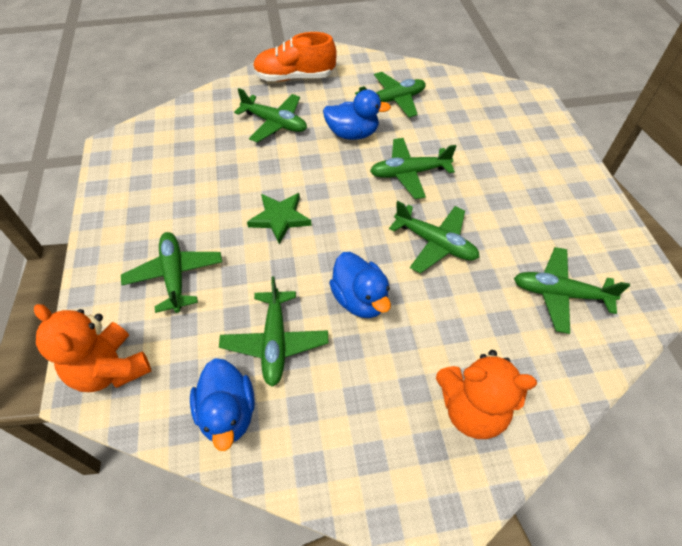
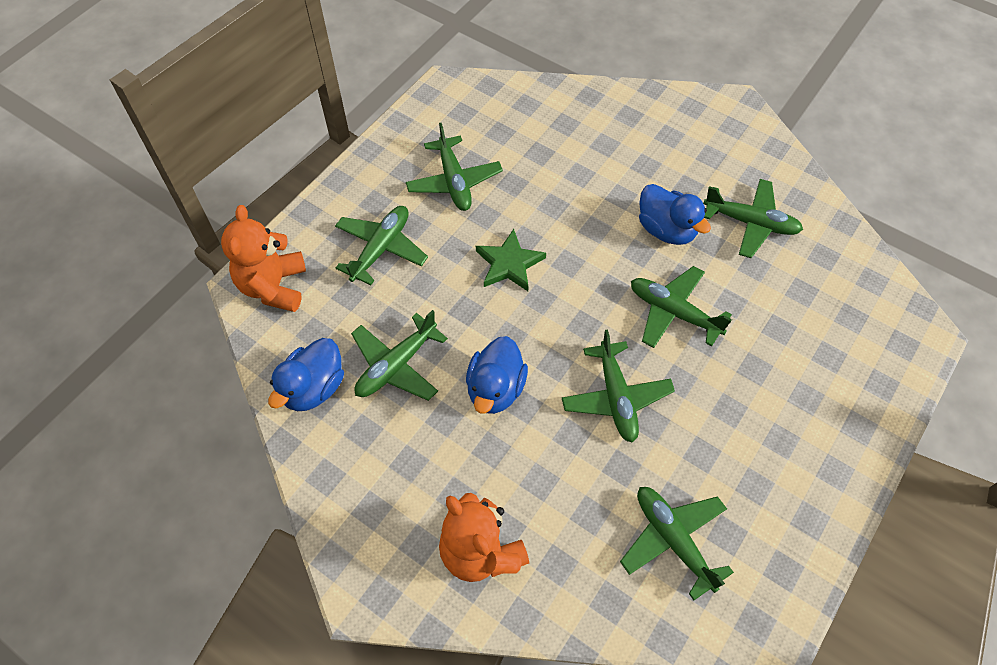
camera: 45 degrees right, 5 degrees up
(275, 123) = (604, 164): green plane -> green plane (454, 181)
(294, 77) = (679, 125): orange shoe -> none

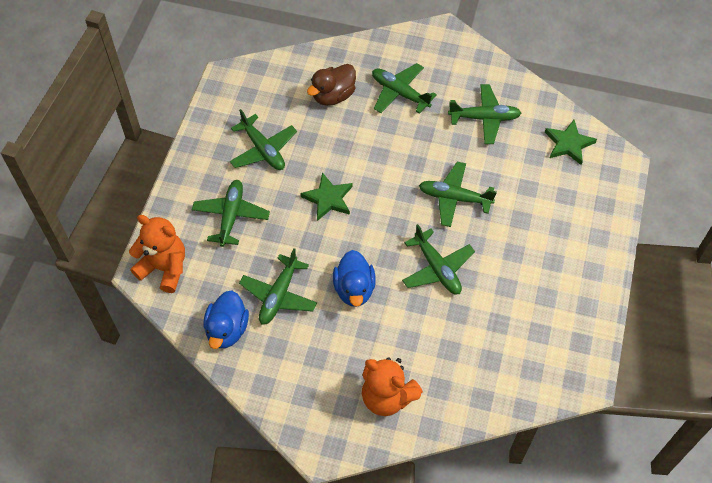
camera: 20 degrees left, 0 degrees up
(273, 287) = (164, 268): orange teddy bear -> orange teddy bear turned 135 degrees clockwise
(566, 142) = (333, 96): none -> brown duck
(666, 230) = (428, 140): blue duck -> none
(673, 540) = (507, 347): green plane -> green plane (400, 93)
(855, 288) = (568, 144): none -> green star

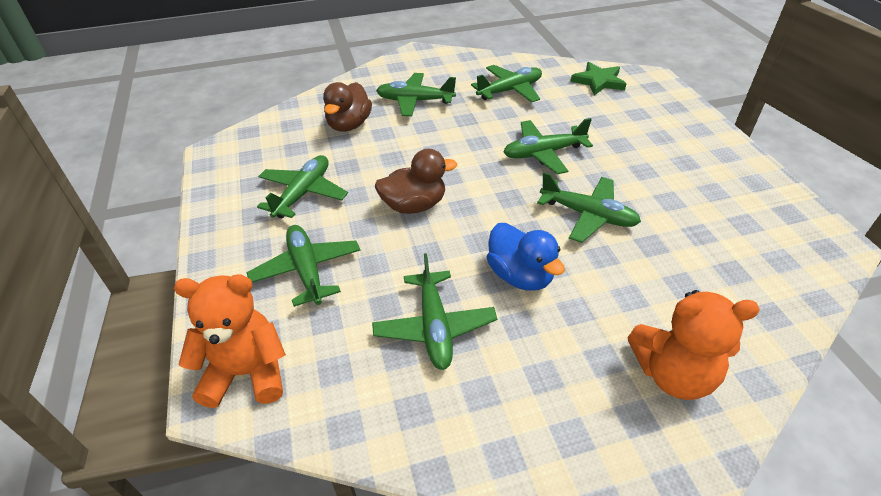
camera: 30 degrees left, 15 degrees down
(227, 330) = (395, 406): blue duck -> none
(263, 150) = (303, 193): green plane -> green plane turned 90 degrees counterclockwise
(328, 198) = (414, 205): green star -> brown duck

